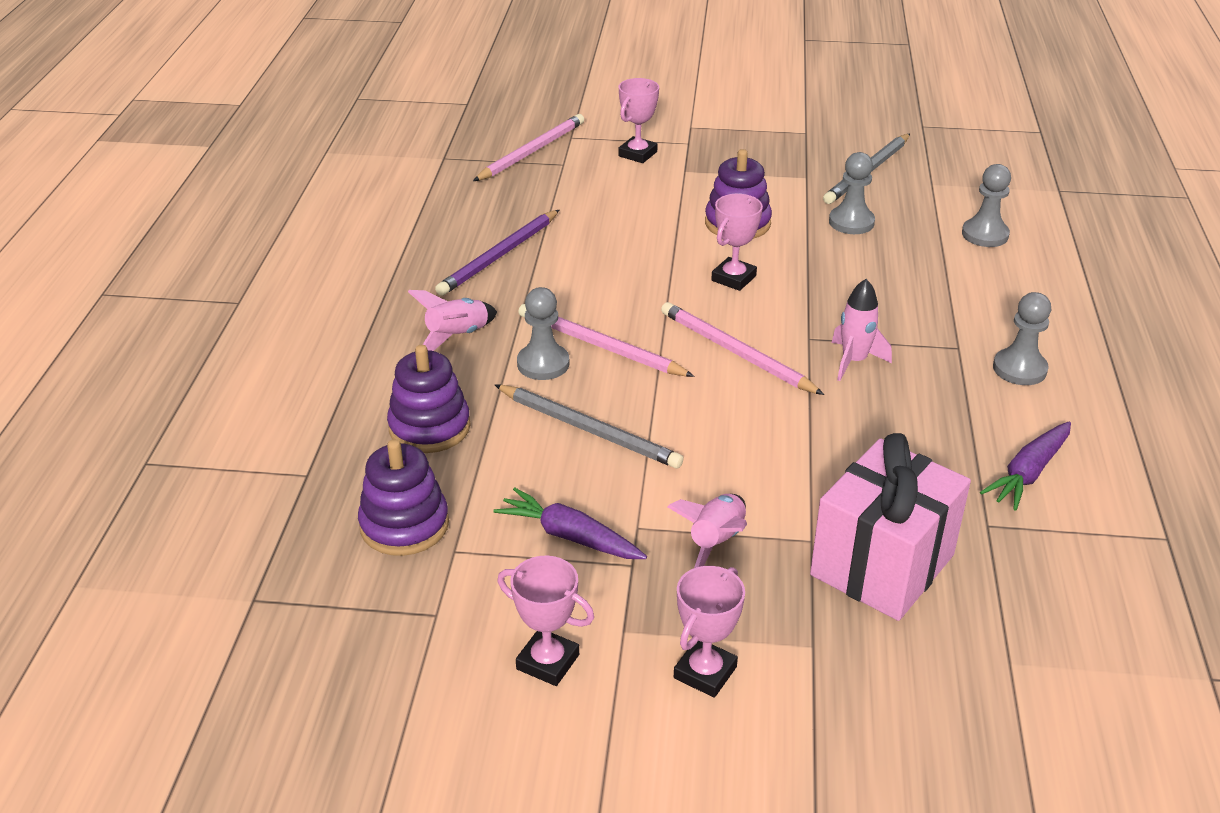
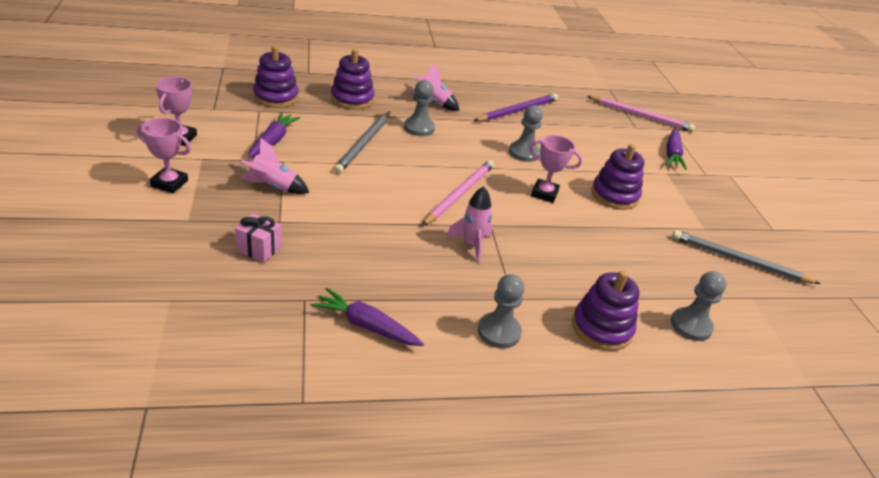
camera: 70 degrees right, 0 degrees up
(499, 256) = (517, 110): purple pencil -> purple pencil turned 120 degrees clockwise
(600, 346) = (444, 145): pink pencil -> none
(637, 154) = (672, 154): pink trophy -> purple carrot
(851, 222) = (655, 249): grey pawn -> grey pawn (524, 153)
(882, 565) = (259, 249): pink gift -> pink gift, size x0.45
(999, 294) = (601, 328): none -> purple stacking toy

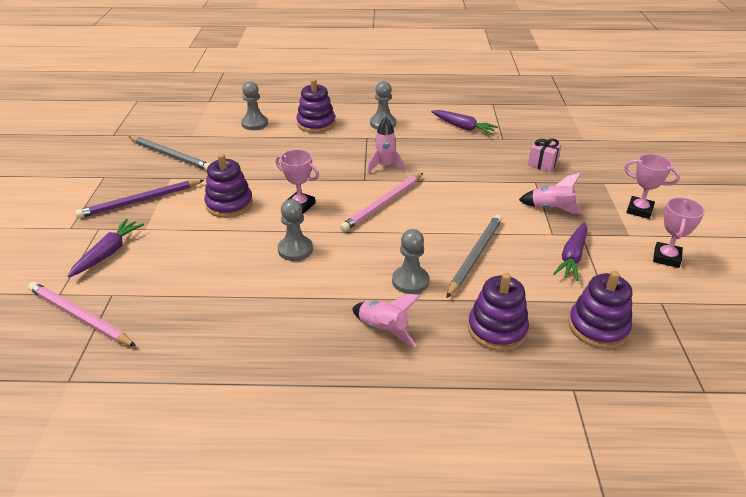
camera: 165 degrees left, 0 degrees up
(517, 110) = (265, 318): purple pencil -> purple pencil (140, 201)

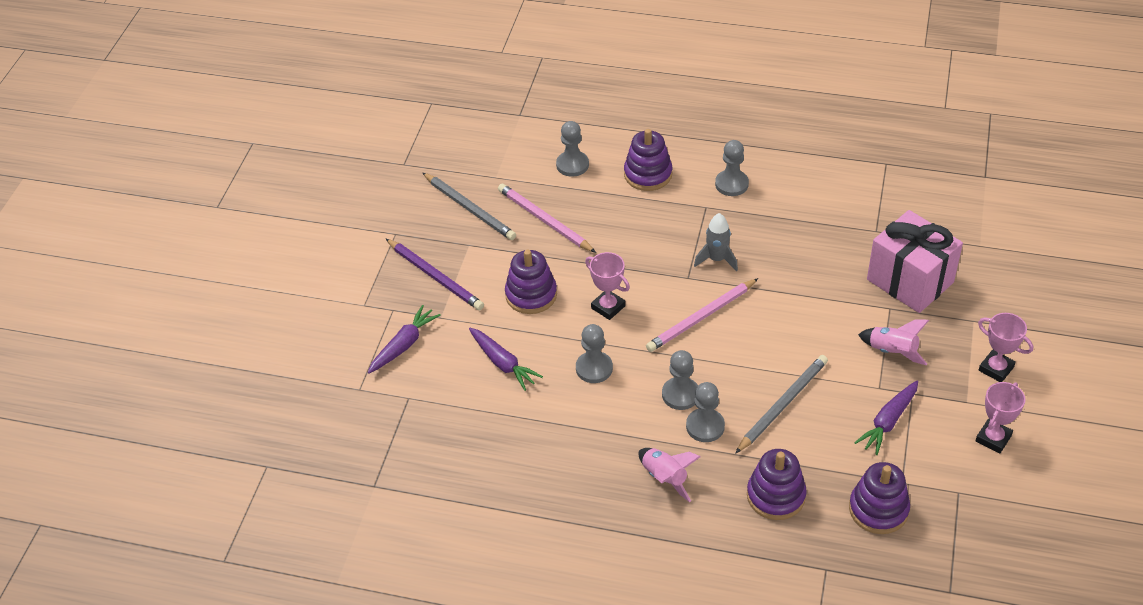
camera: 15 degrees right, 10 degrees up
(79, 317) = (380, 419): pink pencil -> pink pencil (544, 220)
(140, 201) = (435, 276): purple pencil -> purple pencil turned 120 degrees counterclockwise
(380, 259) = (680, 394): none -> grey pawn
(385, 166) = (716, 259): pink rocket -> grey rocket
(463, 127) = (832, 204): purple carrot -> purple carrot (503, 363)
(542, 164) = (910, 281): pink gift -> pink gift, size x2.25

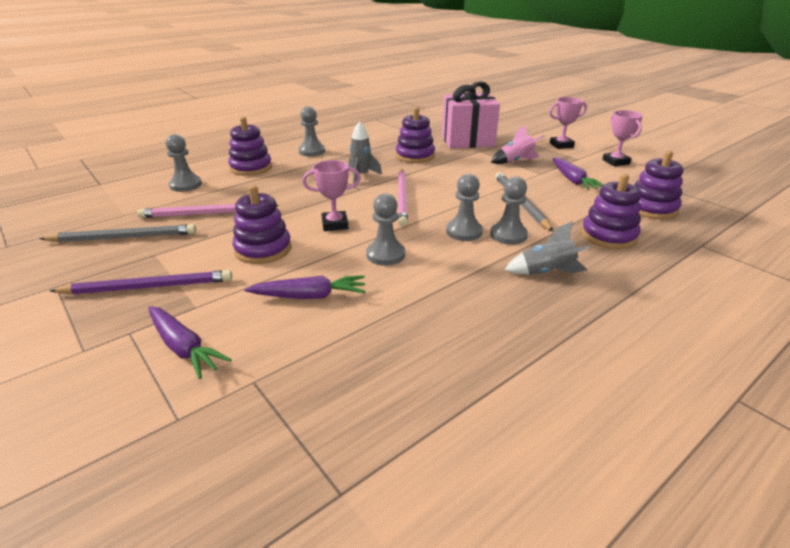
camera: 55 degrees left, 15 degrees down
(404, 345) = (183, 348): purple carrot -> purple carrot turned 150 degrees clockwise
(665, 478) = (546, 272): pink rocket -> grey rocket
(811, 266) = (415, 156): none -> purple stacking toy

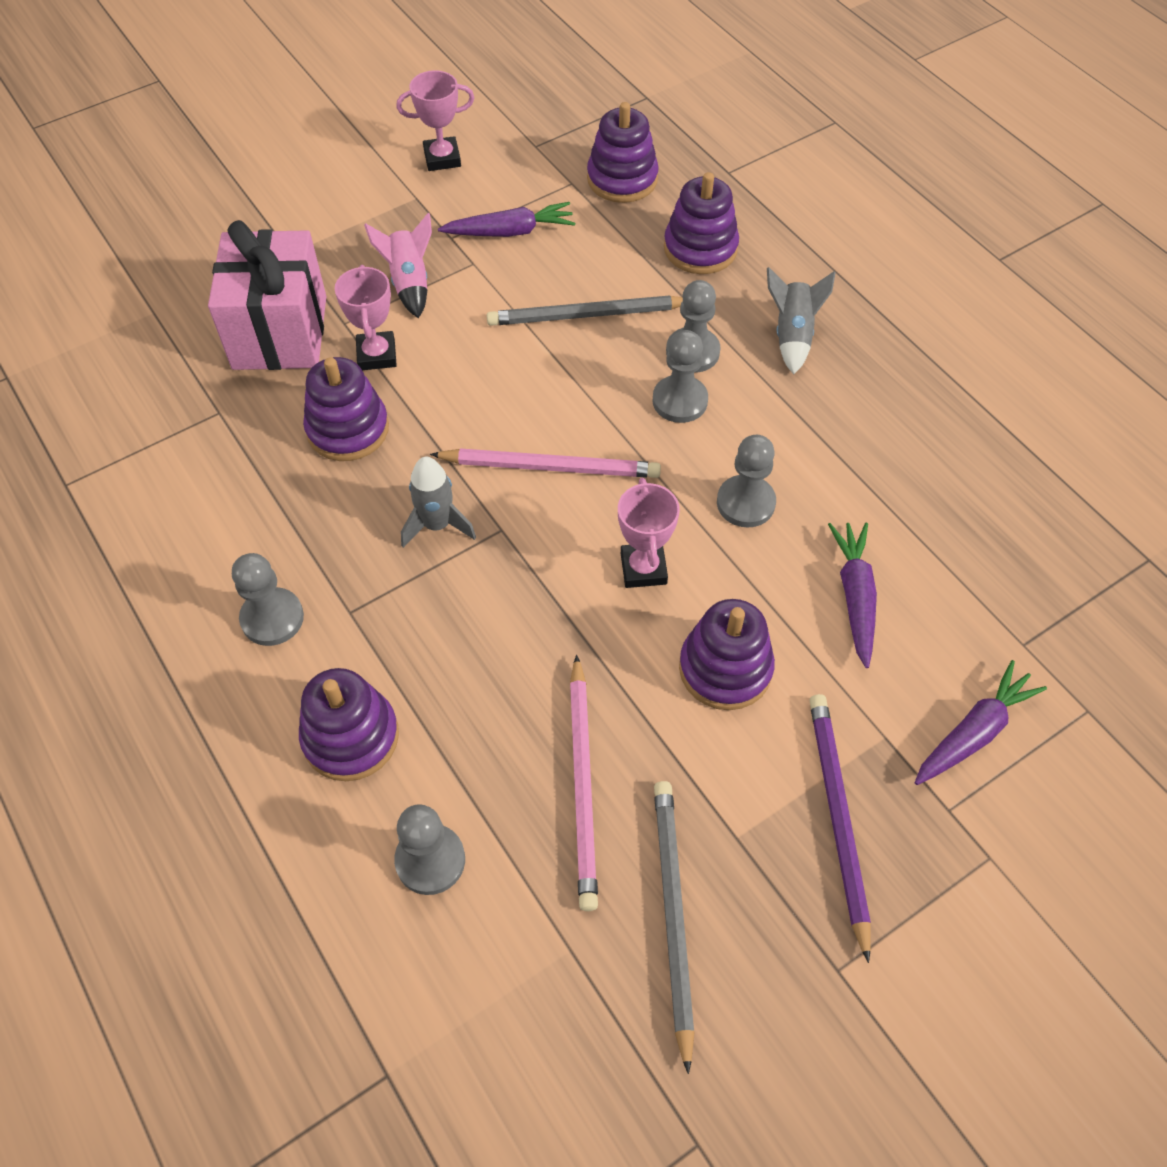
camera: 85 degrees left, 25 degrees up
(561, 145) = (345, 202): pink trophy -> pink trophy (377, 355)

